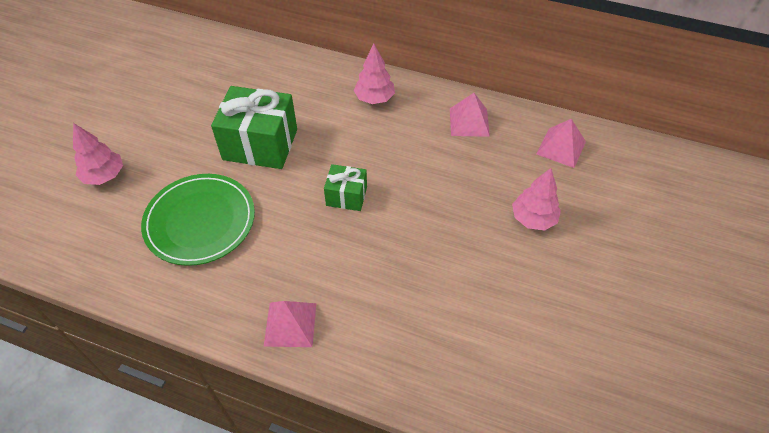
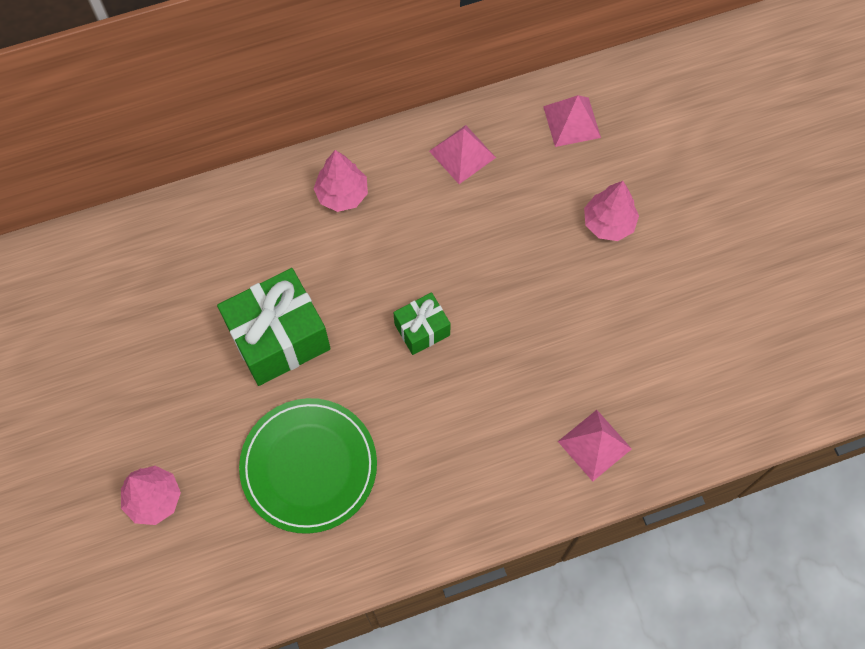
camera: 40 degrees left, 15 degrees up
(290, 324) = (493, 493): pink pyramid -> pink pyramid (594, 445)

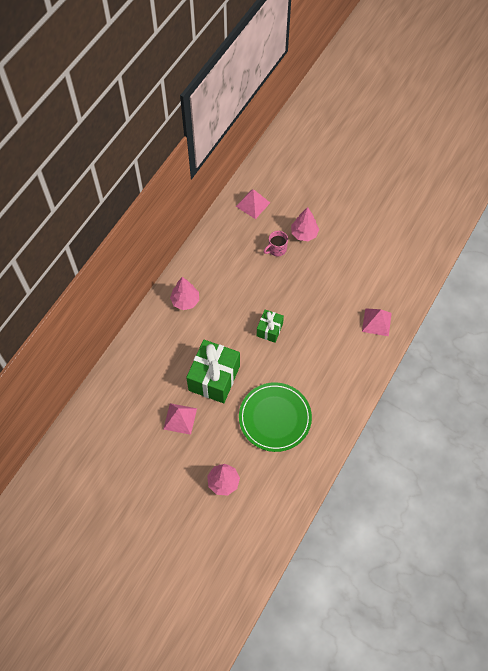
camera: 40 degrees left, 5 degrees down
(462, 154) = (220, 249): pink pyramid -> pink pyramid (180, 418)
(545, 216) = (277, 249): none -> pink mug

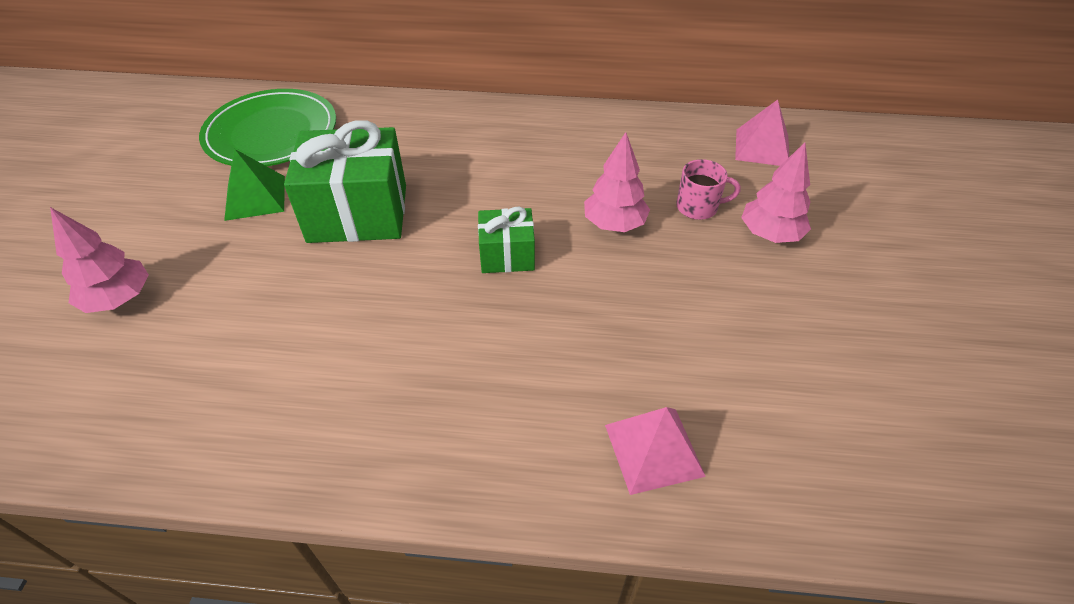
camera: 65 degrees right, 15 degrees down
(180, 418) = (255, 197): pink pyramid -> green pyramid
(185, 301) = (500, 133): pink tree -> pink tree (614, 224)
(275, 418) = (295, 332): green plate -> green plate (271, 133)
(277, 249) = (698, 207): pink mug -> pink mug turned 150 degrees clockwise

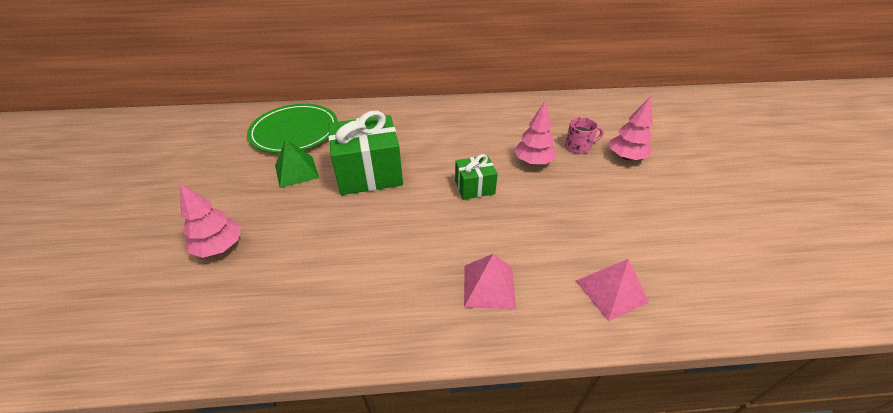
camera: 10 degrees left, 5 degrees down
(762, 147) = (601, 110): pink pyramid -> pink pyramid (489, 286)

